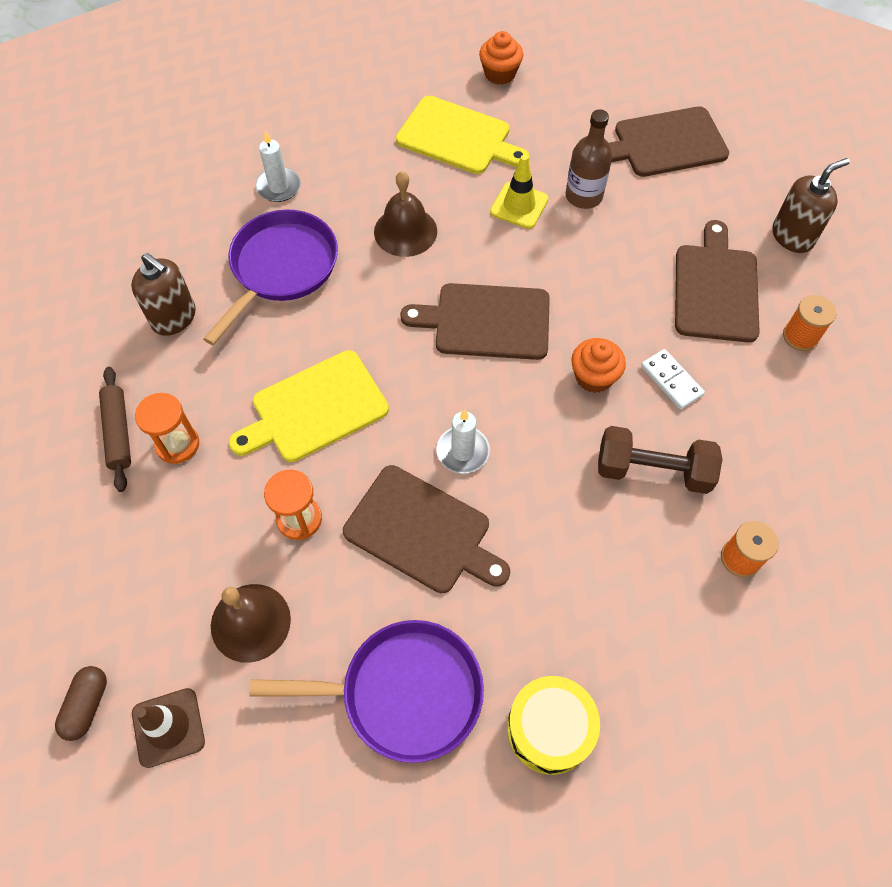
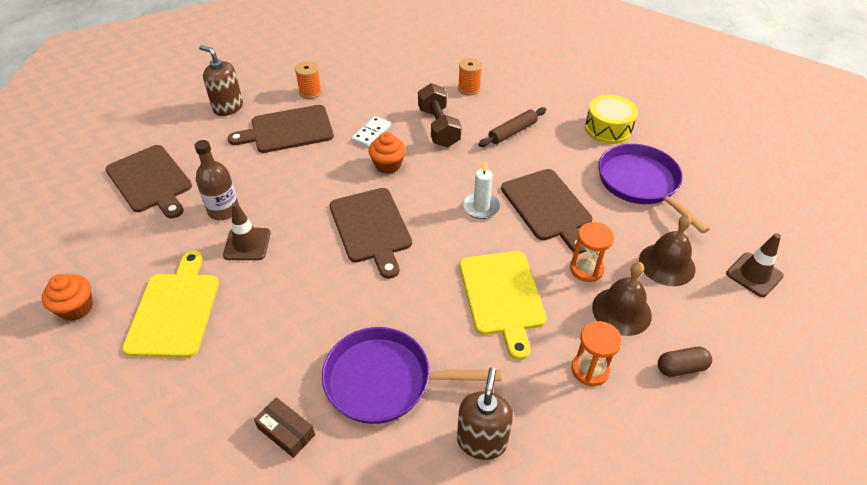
camera: 115 degrees left, 15 degrees down
(87, 705) = (785, 322): brown capsule -> brown capsule (681, 368)
(119, 432) = (611, 419): brown rolling pin -> brown rolling pin (512, 132)
(278, 187) = (286, 431): white candle -> brown box
(314, 408) = (502, 296): yellow cutting board -> yellow cutting board turned 45 degrees clockwise
(405, 231) = (304, 307): brown bell -> brown bell (621, 311)
(422, 532) = (547, 207): brown cutting board -> brown cutting board turned 150 degrees clockwise
(519, 205) = (247, 244): yellow traffic cone -> brown traffic cone

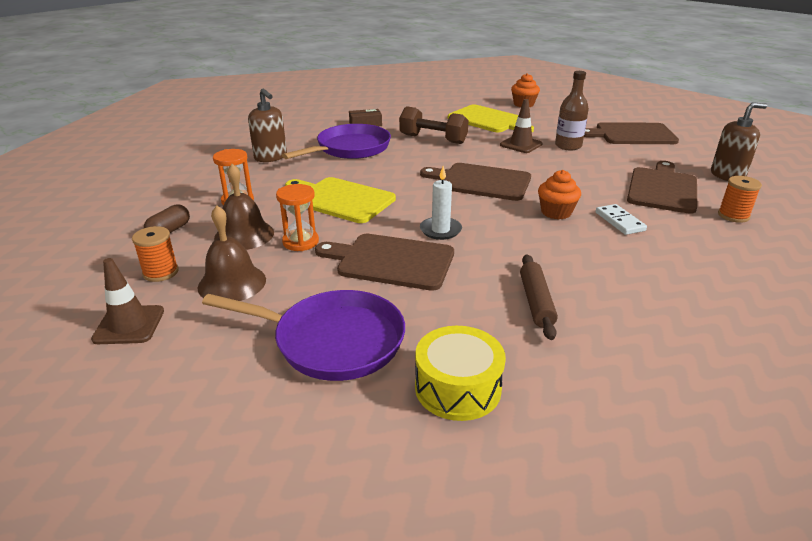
camera: 130 degrees right, 15 degrees down
(438, 127) = (595, 259): brown dumbbell -> brown dumbbell (433, 139)
(469, 89) = (670, 316): orange spool -> orange spool (161, 272)

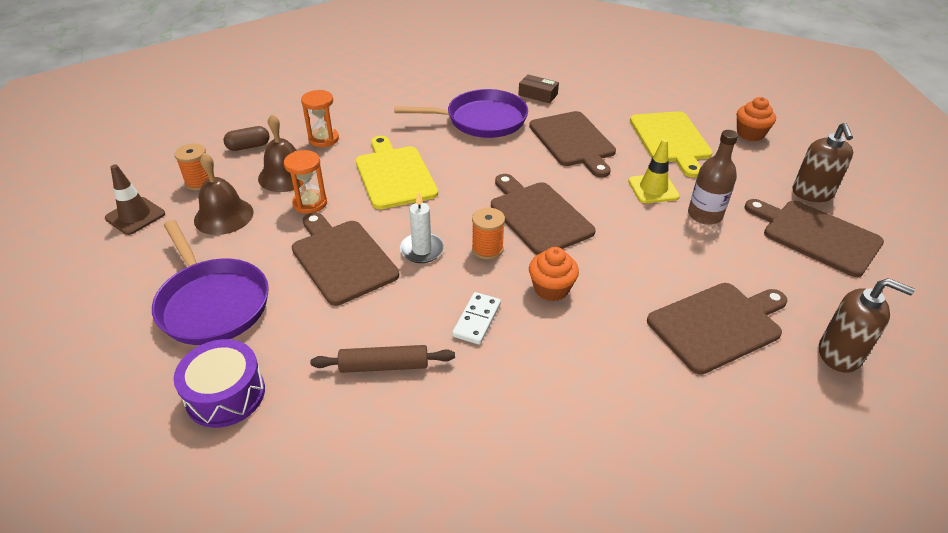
camera: 40 degrees right, 10 degrees up
(270, 157) = (406, 102): brown soap dispenser -> brown soap dispenser (812, 193)
(433, 139) = (573, 141): brown dumbbell -> brown cutting board
(458, 388) = (225, 394): yellow drum -> purple drum
(521, 144) = (653, 189): brown traffic cone -> yellow traffic cone
(536, 302) = (384, 366): brown rolling pin -> brown rolling pin turned 45 degrees clockwise
(619, 221) = (596, 335): white domino -> white domino (476, 320)
(733, 216) = (740, 405): orange spool -> orange spool (487, 249)

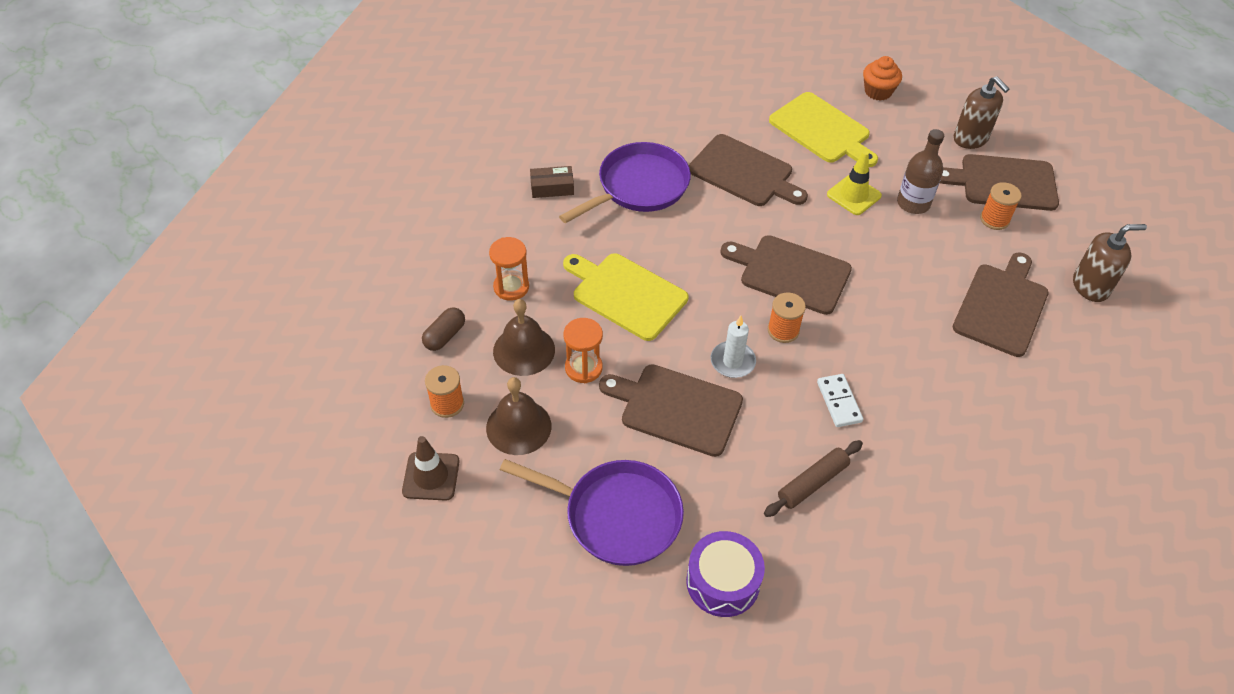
camera: 35 degrees left, 10 degrees up
(538, 95) = (660, 128): brown box -> brown box (552, 188)
(551, 289) = (865, 341): orange cupcake -> none
(778, 258) = (994, 219): none -> orange spool

